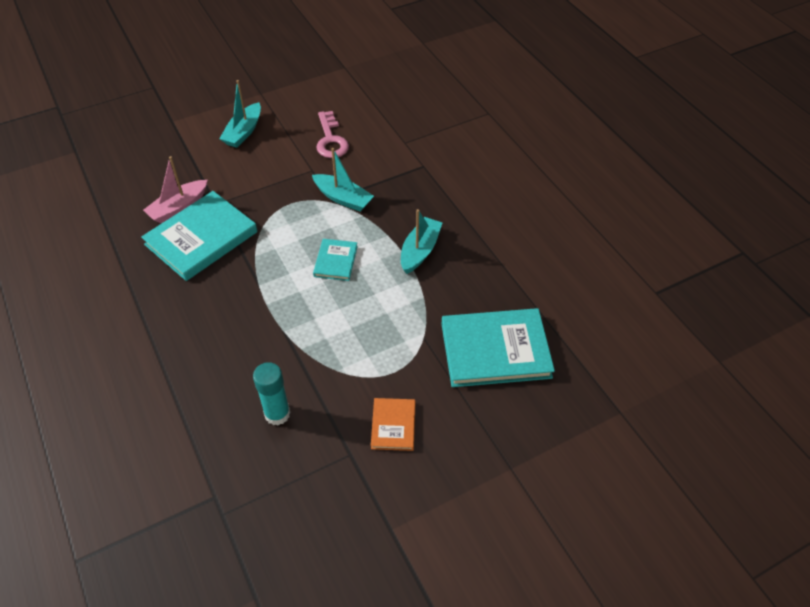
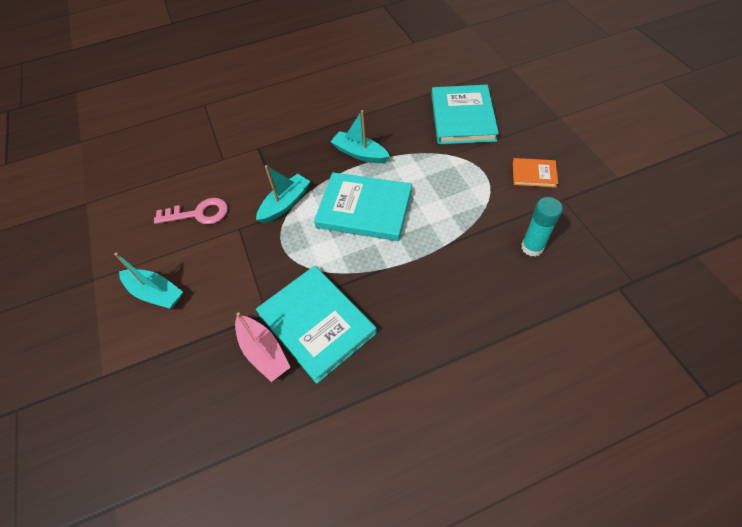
camera: 80 degrees left, 5 degrees up
(335, 261) = (364, 209): turquoise book -> turquoise book, size x1.98

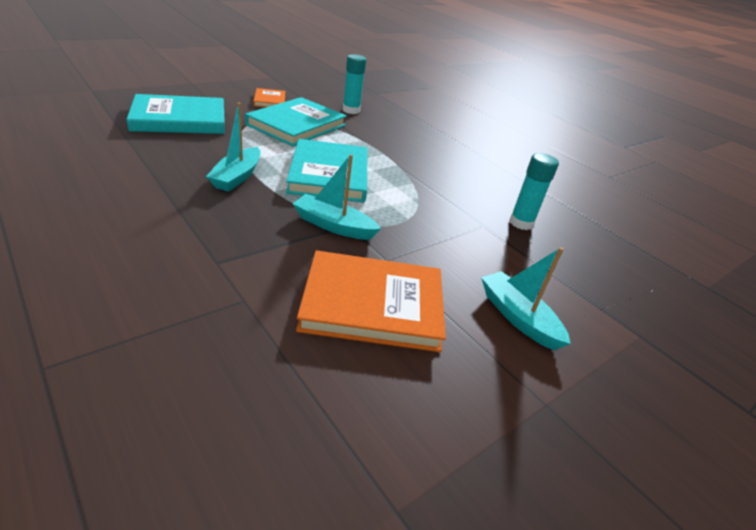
camera: 115 degrees left, 20 degrees down
(155, 293) = (518, 317): turquoise boat -> turquoise boat turned 45 degrees counterclockwise
(198, 214) = (372, 304): pink key -> orange book
(263, 352) = (521, 223): pink boat -> turquoise glue stick
(316, 323) = (474, 197): turquoise book -> turquoise book (296, 125)

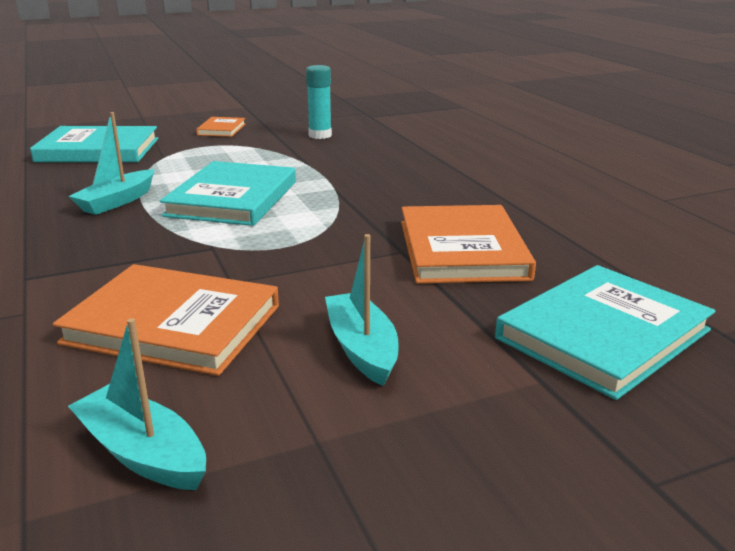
camera: 20 degrees right, 10 degrees down
(296, 125) = (234, 152): turquoise book -> turquoise book (603, 334)
(333, 226) = (193, 248): turquoise boat -> turquoise boat (142, 453)
(521, 223) = (462, 250): turquoise glue stick -> orange book

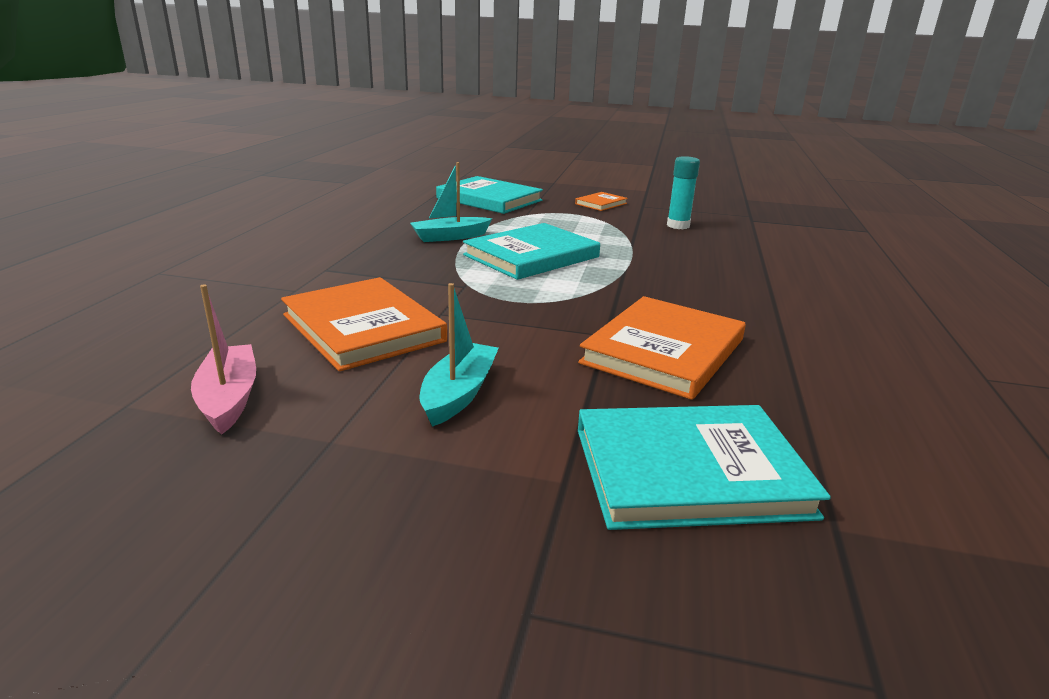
camera: 35 degrees right, 0 degrees up
(142, 453) = (229, 398): turquoise boat -> pink boat

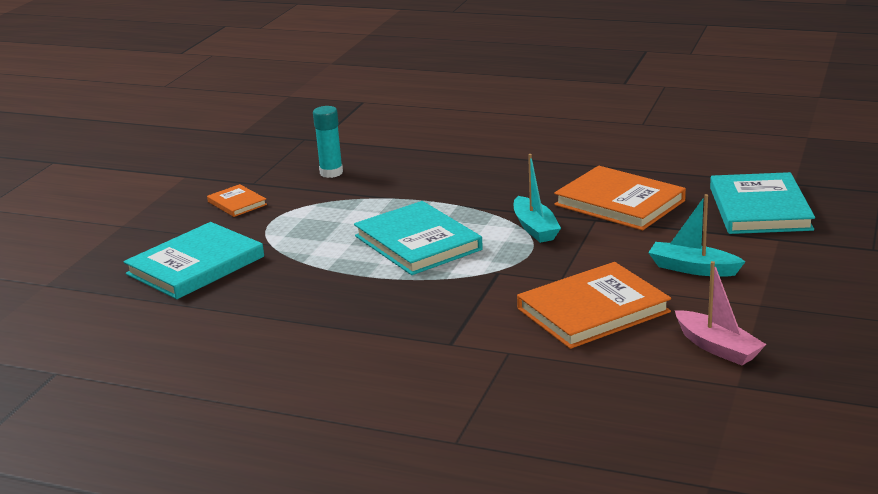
camera: 80 degrees left, 0 degrees up
(229, 398) = (717, 347): pink boat -> pink boat turned 120 degrees counterclockwise
(450, 237) = (349, 284): turquoise boat -> turquoise boat (535, 228)

